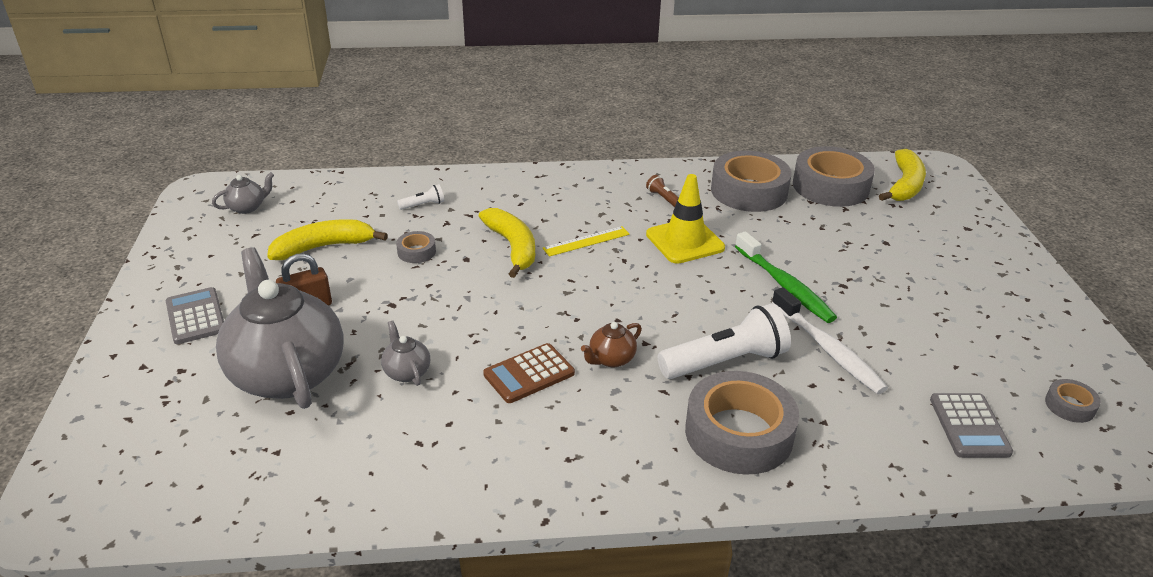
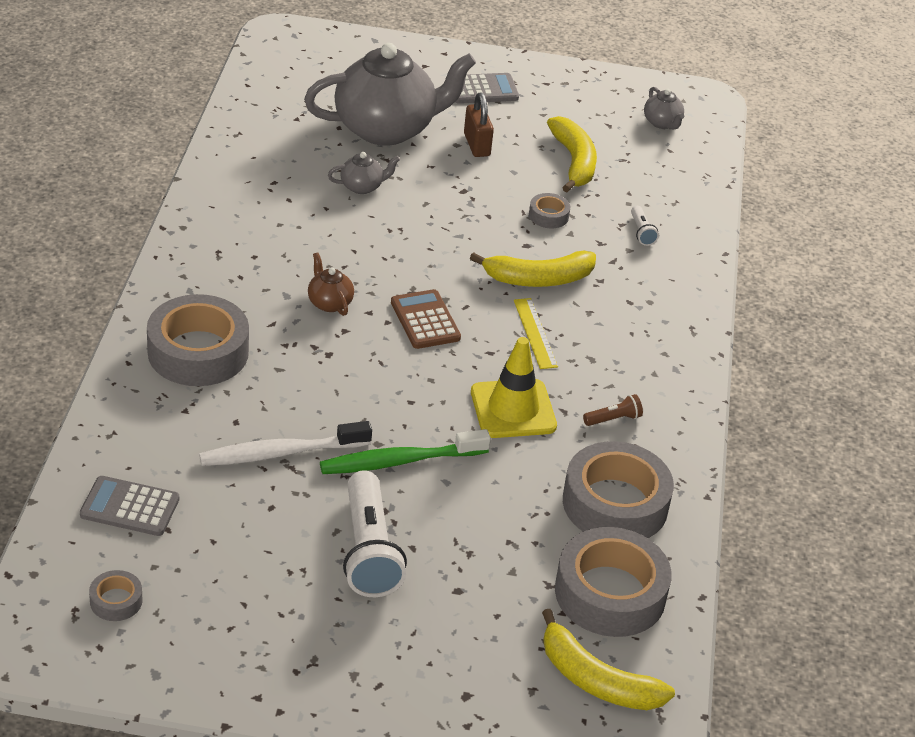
camera: 100 degrees right, 5 degrees up
(529, 374) = (330, 251): brown calculator -> brown calculator (425, 320)
(725, 361) = (294, 374): white flashlight -> white flashlight (369, 551)

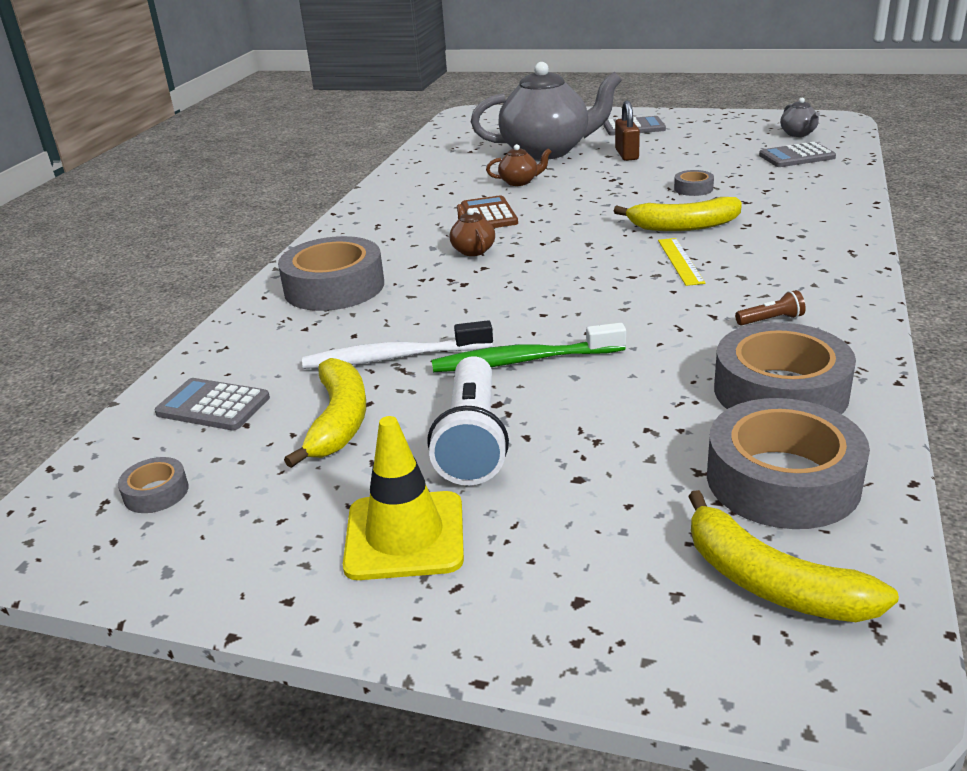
camera: 15 degrees right, 10 degrees down
(362, 187) = (519, 182): grey teapot -> brown teapot
(425, 320) = (566, 257): brown calculator -> brown calculator (489, 215)
(513, 409) = (655, 316): yellow traffic cone -> yellow traffic cone (405, 536)
(574, 162) = (717, 158): yellow banana -> yellow banana (339, 421)
(641, 232) = (787, 193): white flashlight -> none
(656, 167) = (796, 156): none -> grey calculator

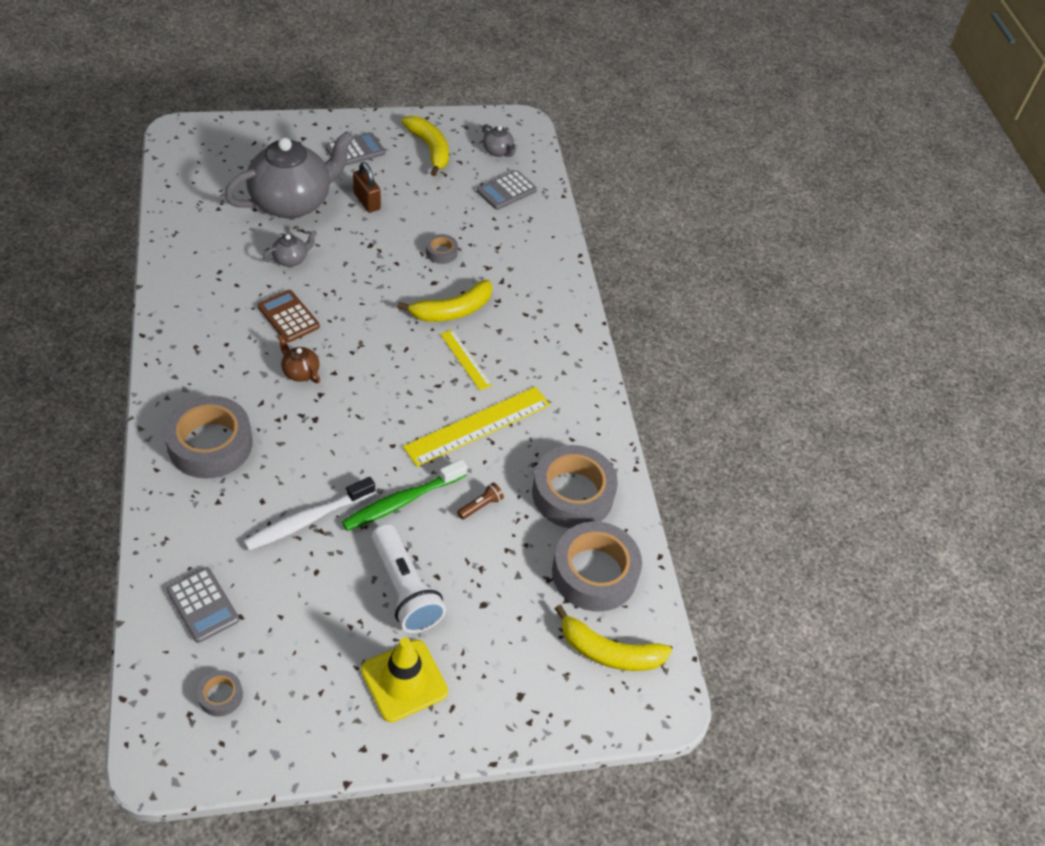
camera: 35 degrees left, 20 degrees up
(213, 406) = (202, 605): grey calculator -> grey calculator turned 120 degrees counterclockwise
(339, 421) = (306, 595): yellow banana -> yellow banana (430, 149)
(519, 182) = (291, 259): brown teapot -> grey teapot
(667, 313) = (478, 426): none -> yellow ruler
(771, 320) = (547, 420): brown flashlight -> brown flashlight (481, 506)

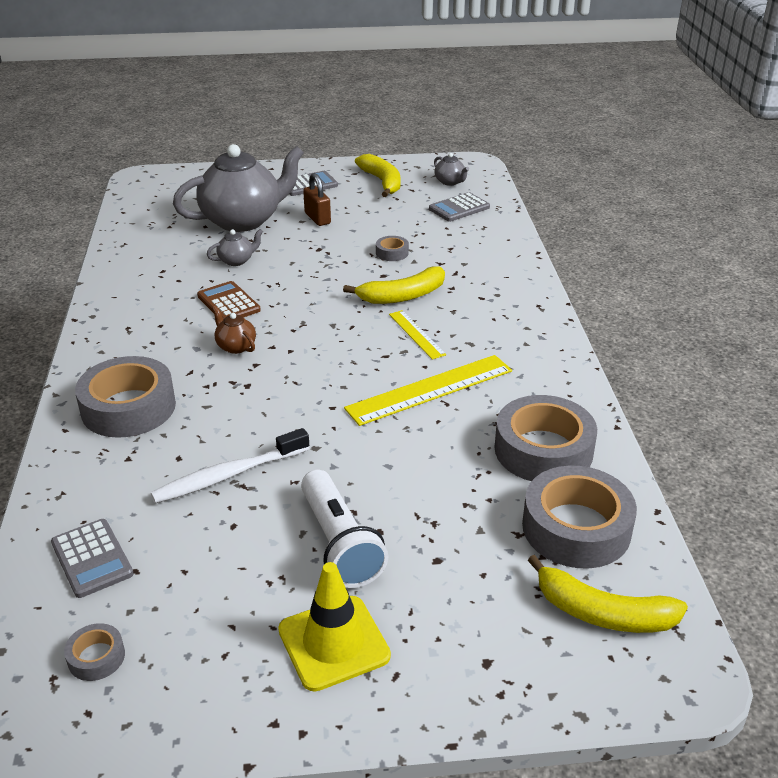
camera: 10 degrees right, 15 degrees down
(401, 502) = (340, 458): green toothbrush -> none
(481, 506) = (433, 461): brown flashlight -> none

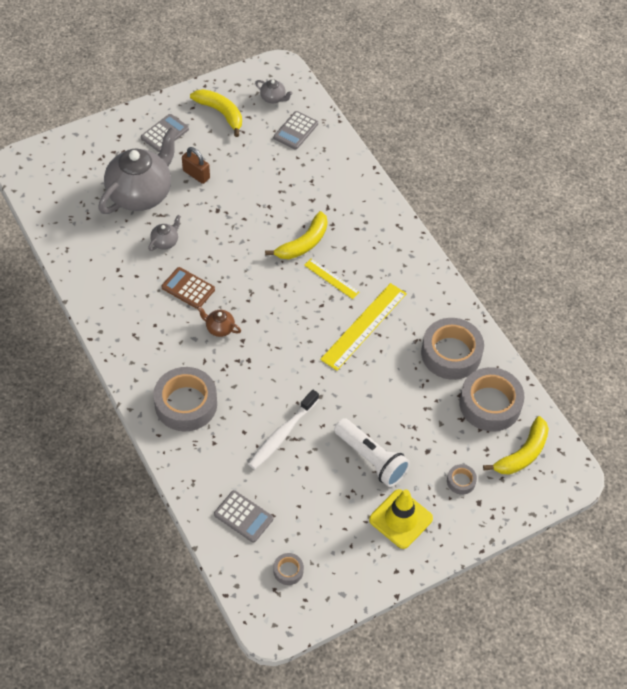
camera: 25 degrees left, 20 degrees up
(392, 253) = (272, 199): grey tape -> grey tape (461, 481)
(603, 613) = (522, 454): yellow banana -> yellow banana turned 45 degrees counterclockwise

